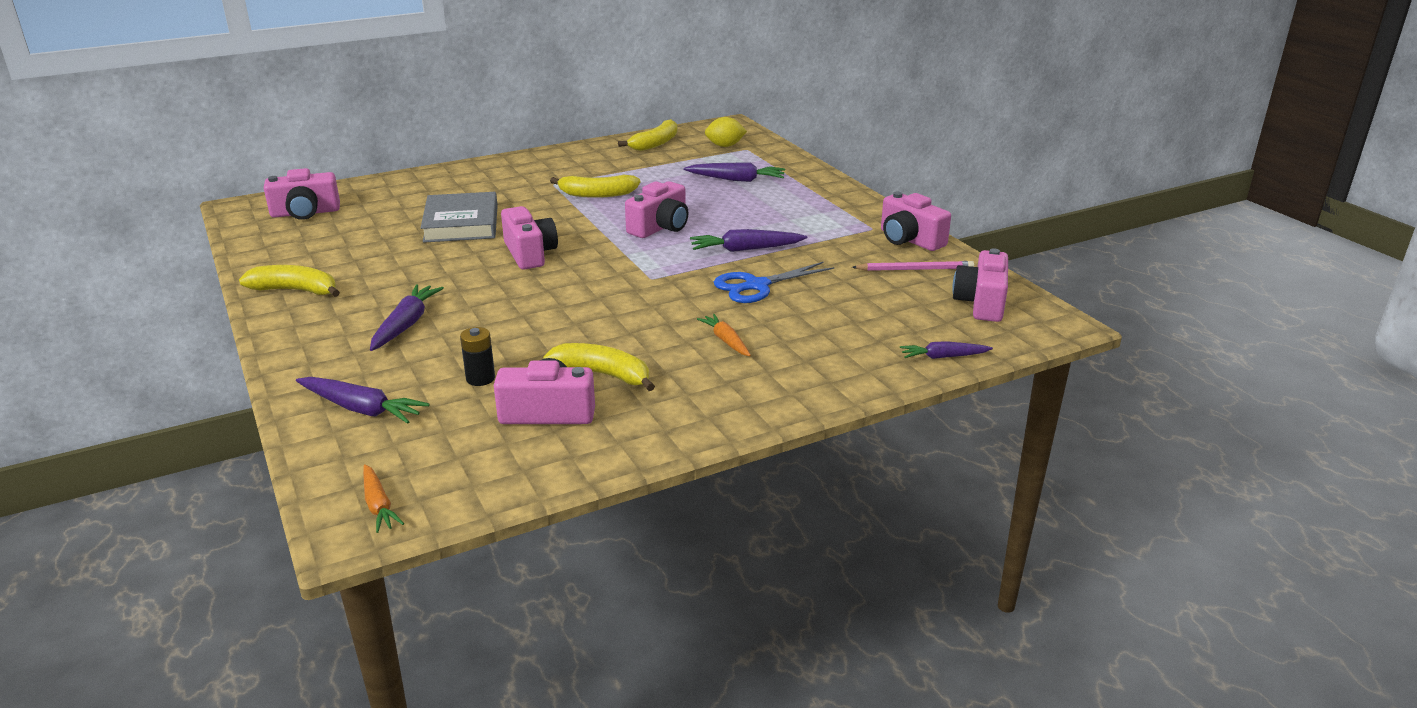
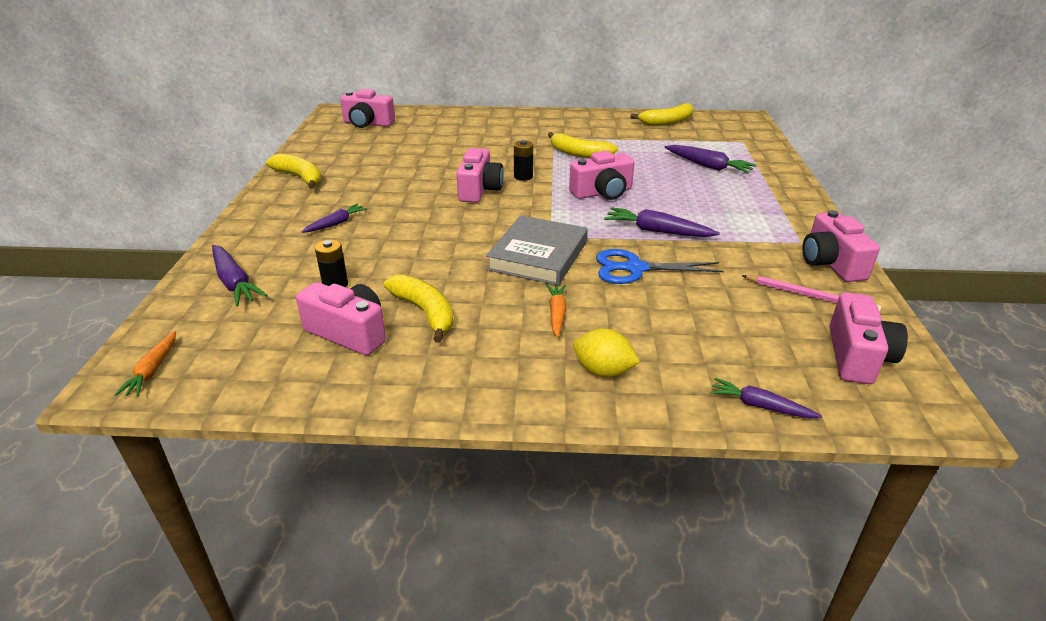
camera: 30 degrees right, 5 degrees up
(406, 325) = (336, 223): purple carrot -> purple carrot, size x0.65
(461, 223) = (457, 154): grey book -> grey book (538, 256)
(562, 230) = (523, 176): none -> black battery
(725, 146) = (725, 135): yellow lemon -> yellow lemon (603, 371)
(981, 303) = (857, 356): pink camera -> pink camera turned 150 degrees clockwise

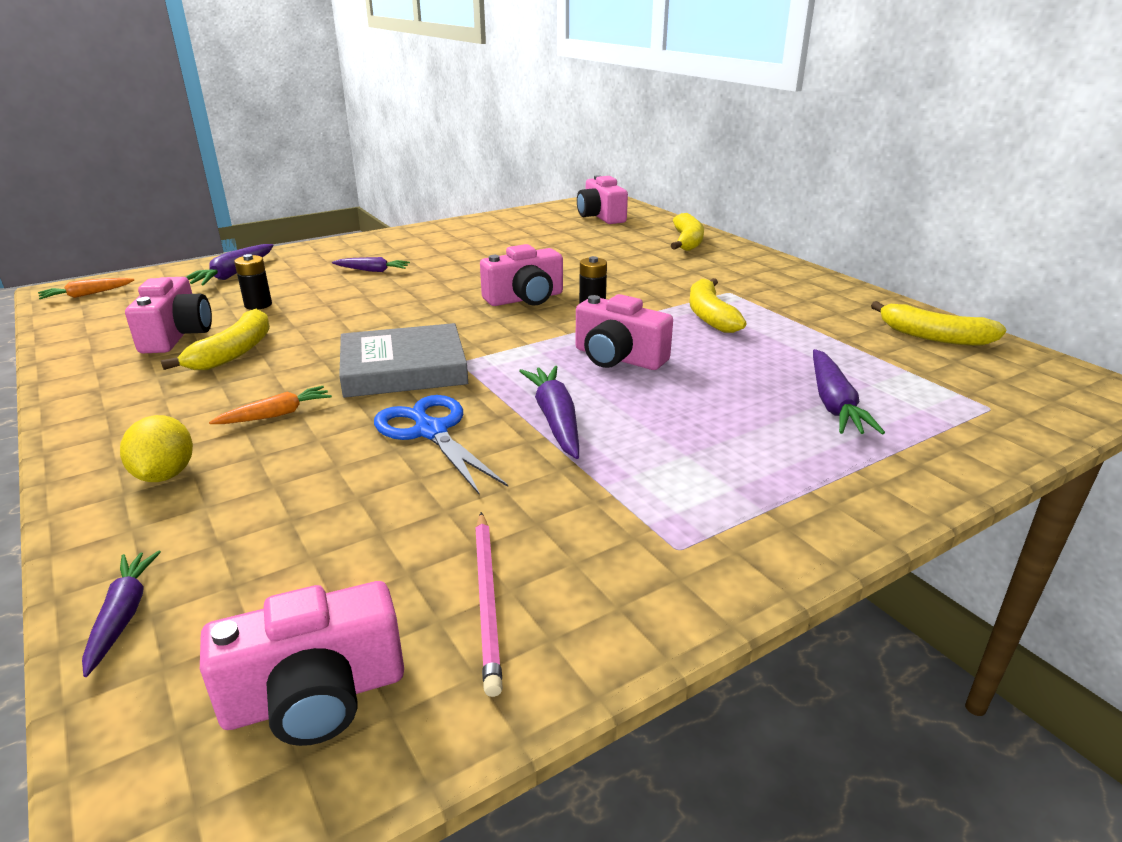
camera: 55 degrees right, 5 degrees down
(300, 177) = (445, 233): yellow banana -> yellow banana (687, 242)
(831, 263) = (634, 599): pink camera -> none

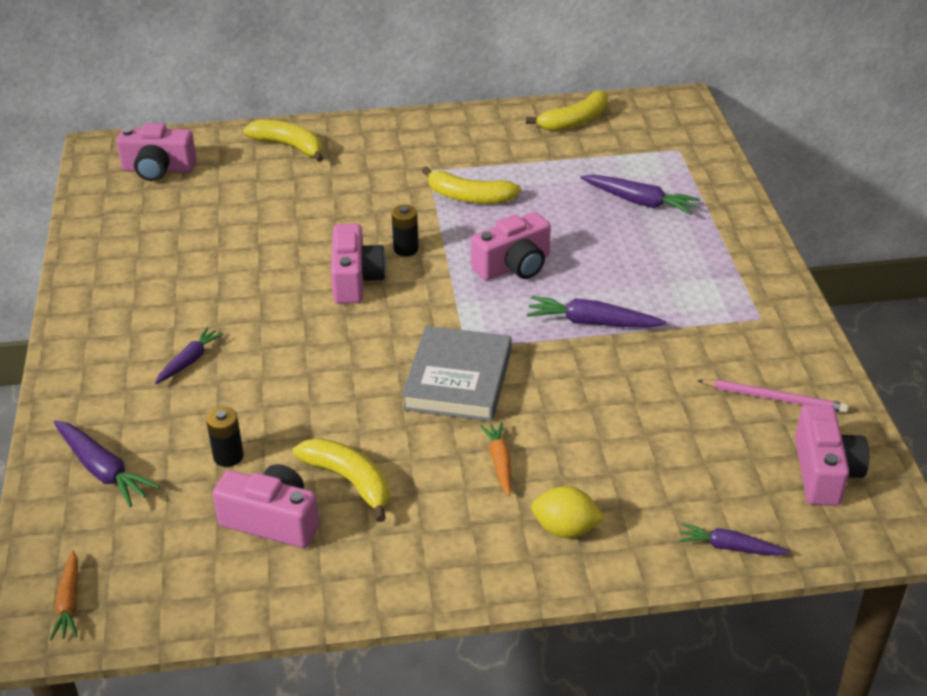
camera: 65 degrees left, 10 degrees up
(431, 431) = (575, 384): blue scissors -> none

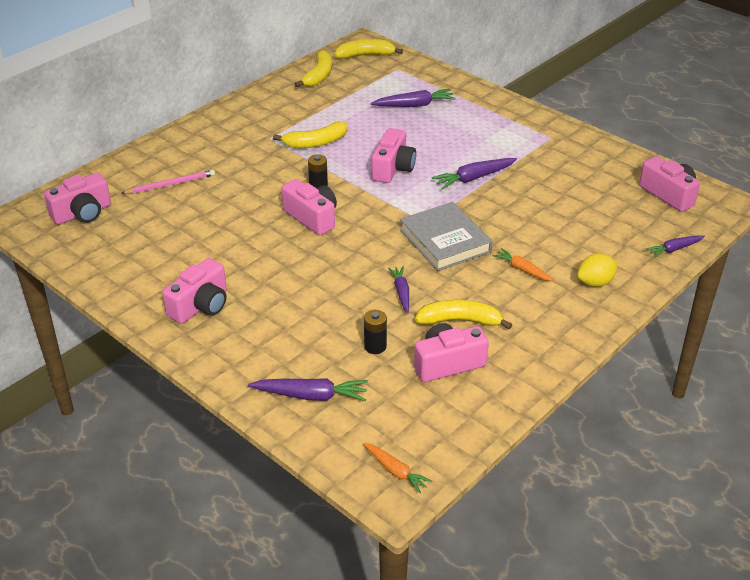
camera: 40 degrees left, 0 degrees up
(133, 317) = (200, 305): none -> pink camera
(189, 361) = (275, 310): purple carrot -> purple carrot (401, 292)
(289, 146) = (157, 161): yellow banana -> yellow banana (365, 55)
(774, 398) = (606, 172): pink pencil -> pink pencil (171, 184)

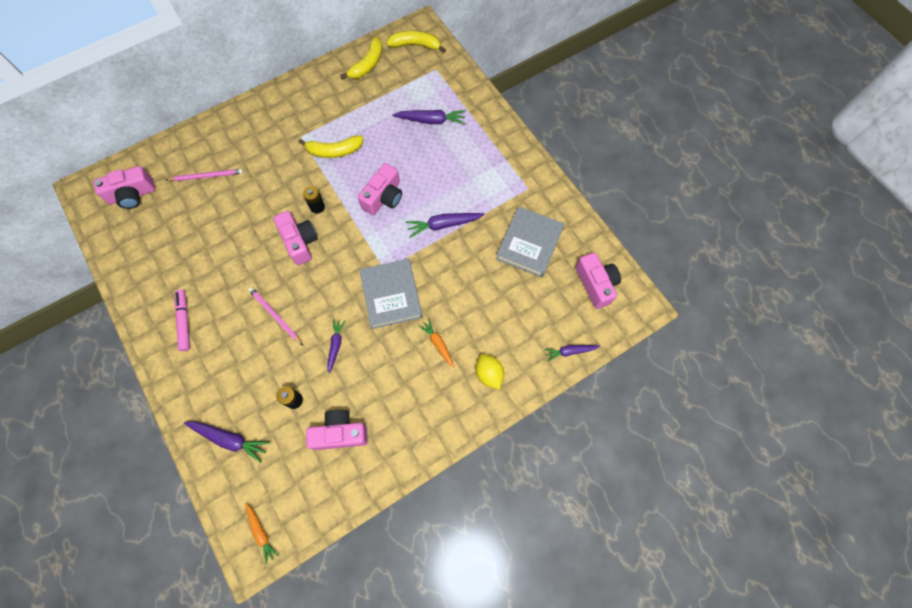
camera: 15 degrees right, 30 degrees up
(200, 305) = (184, 321): pink camera -> pink marker
(313, 281) = (275, 315): none -> pink pencil
(460, 321) = (367, 389): yellow banana -> none
(578, 177) = (529, 244): none -> grey book
(595, 282) = (489, 374): yellow lemon -> yellow lemon turned 75 degrees clockwise

